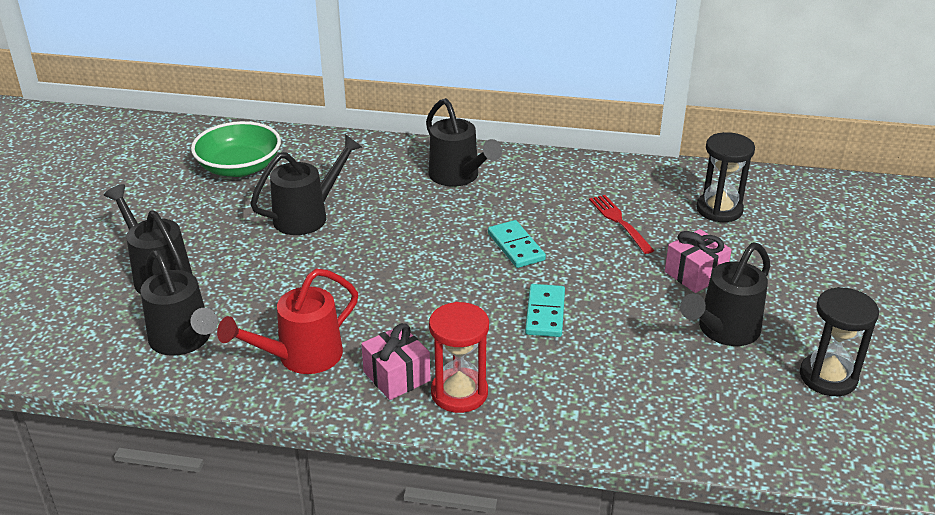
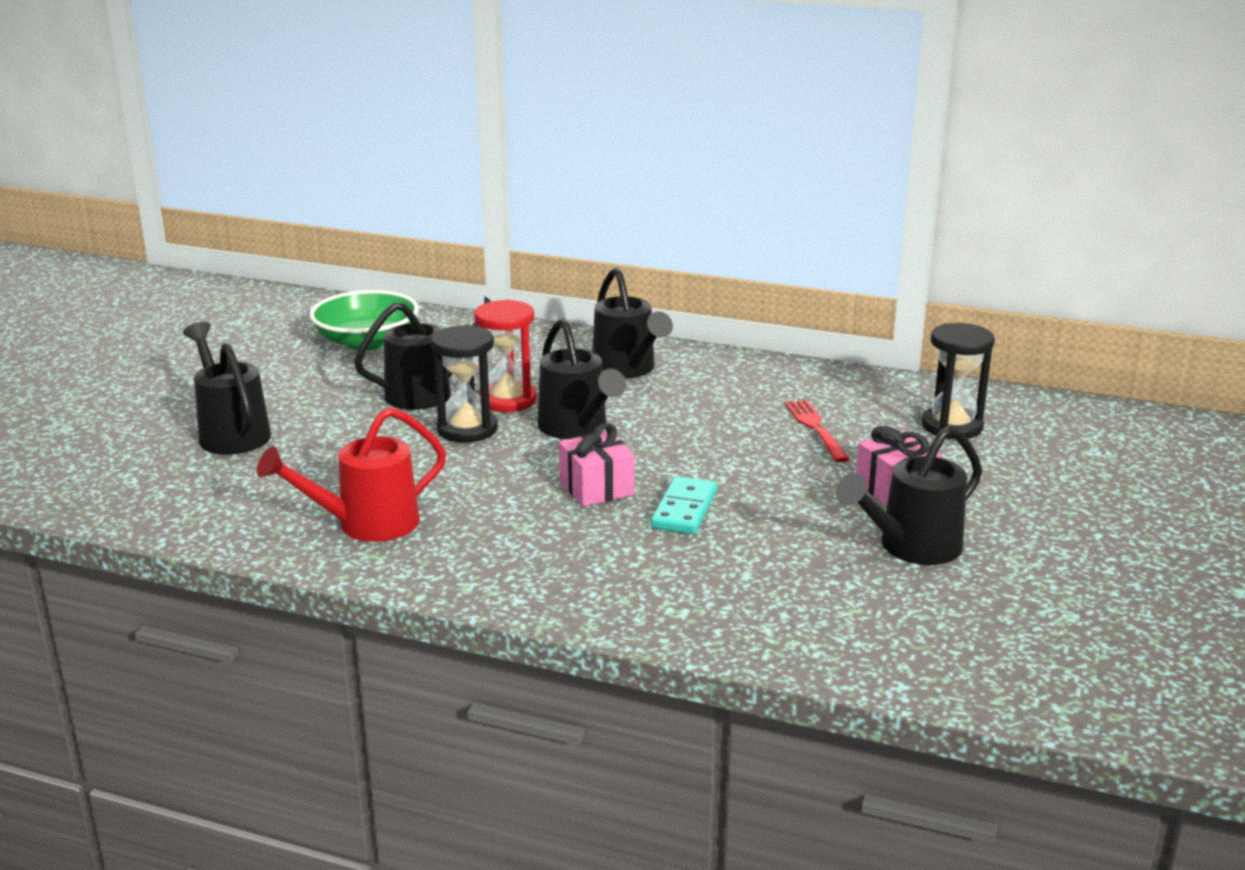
camera: 10 degrees right, 10 degrees down
(184, 341) = (235, 496): black watering can -> black watering can (577, 428)
(396, 376) = (474, 553): pink gift -> pink gift (596, 488)
(459, 393) = (545, 577): red hourglass -> red hourglass (507, 400)
(516, 247) = (673, 442): turquoise domino -> none
(828, 377) = (1036, 608): black hourglass -> black hourglass (467, 429)

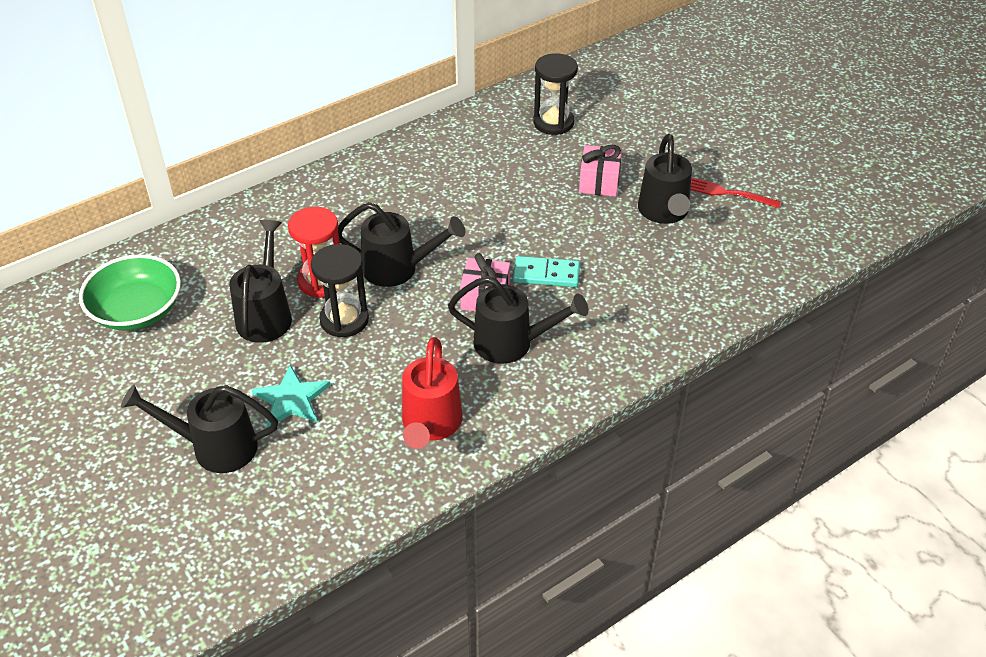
camera: 55 degrees left, 20 degrees up
(328, 444) = (291, 399): none -> turquoise star
(627, 369) = (339, 206): black watering can -> black watering can (512, 343)
(684, 509) = (546, 274): turquoise domino -> turquoise domino turned 45 degrees counterclockwise
(815, 428) = (503, 172): red fork -> red fork (726, 193)

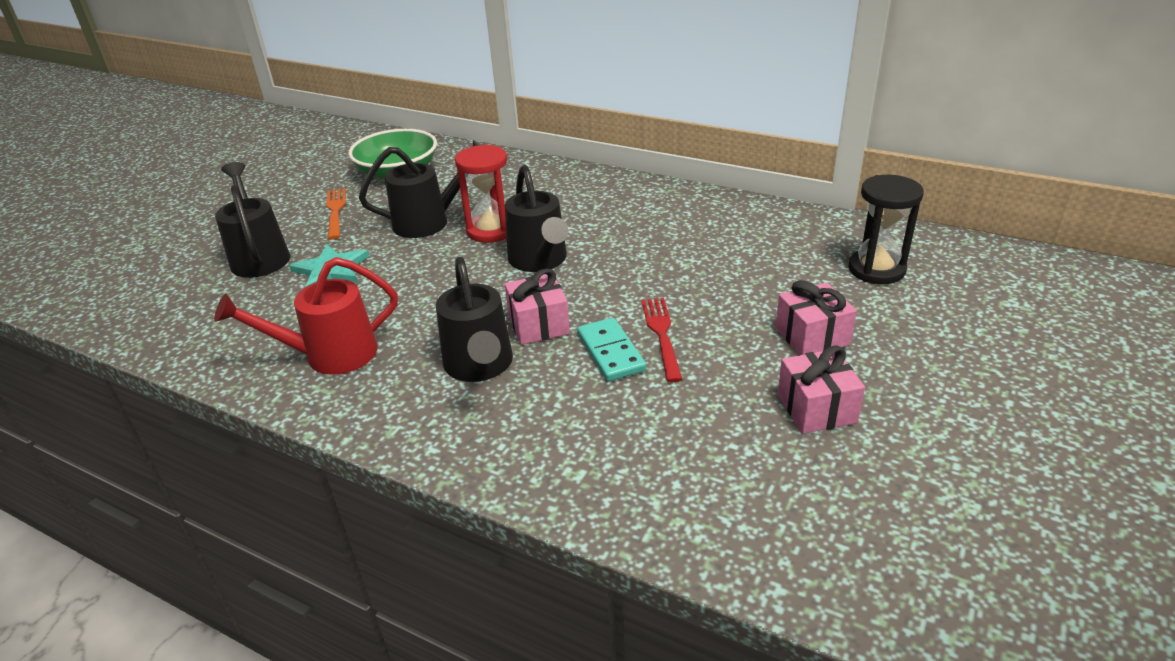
camera: 65 degrees right, 10 degrees down
(176, 374) = (335, 211): none -> orange fork
(344, 320) = (448, 259): black hourglass -> none
(664, 213) = (816, 408): black watering can -> pink gift
(726, 193) = (928, 455): red fork -> red fork (662, 335)

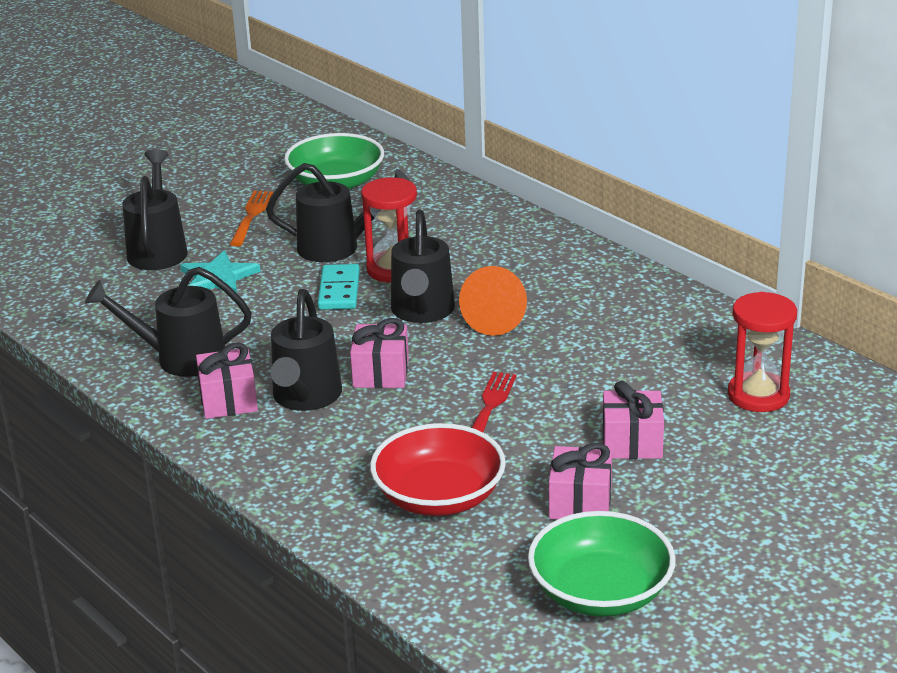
camera: 20 degrees right, 5 degrees down
(329, 355) = (180, 358): red watering can -> black watering can
(402, 388) = (228, 400): none -> pink gift
(610, 254) = (496, 320): none -> orange cone
(611, 352) = (430, 413): turquoise domino -> turquoise domino (339, 290)
(679, 438) = (439, 497): none -> red bowl
(876, 269) = (758, 395): black hourglass -> red hourglass
(917, 504) = (600, 592): none -> green bowl

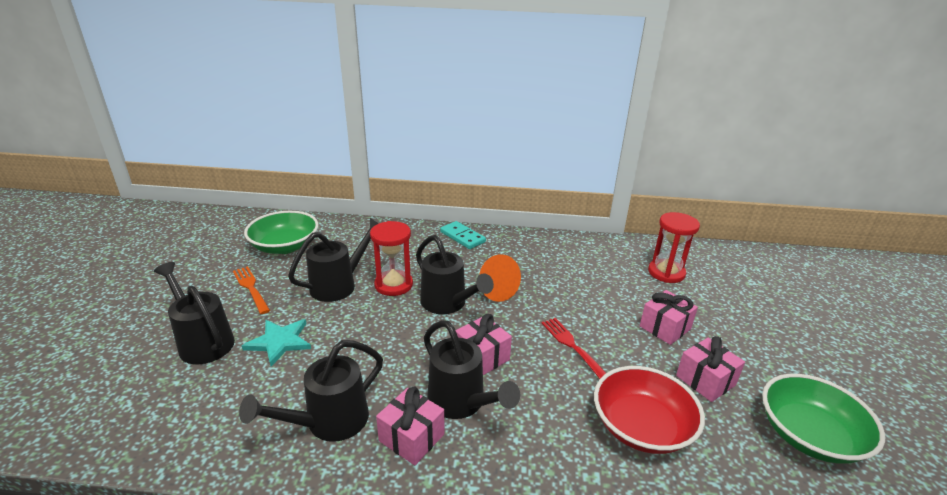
camera: 45 degrees left, 0 degrees up
(339, 290) = (378, 313): turquoise domino -> turquoise domino (462, 237)

